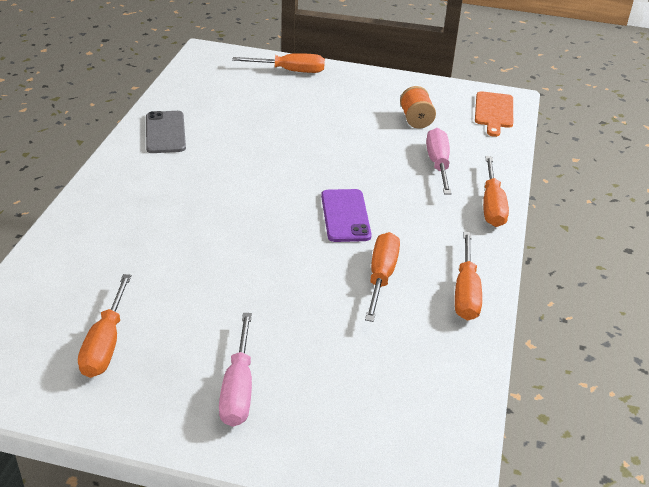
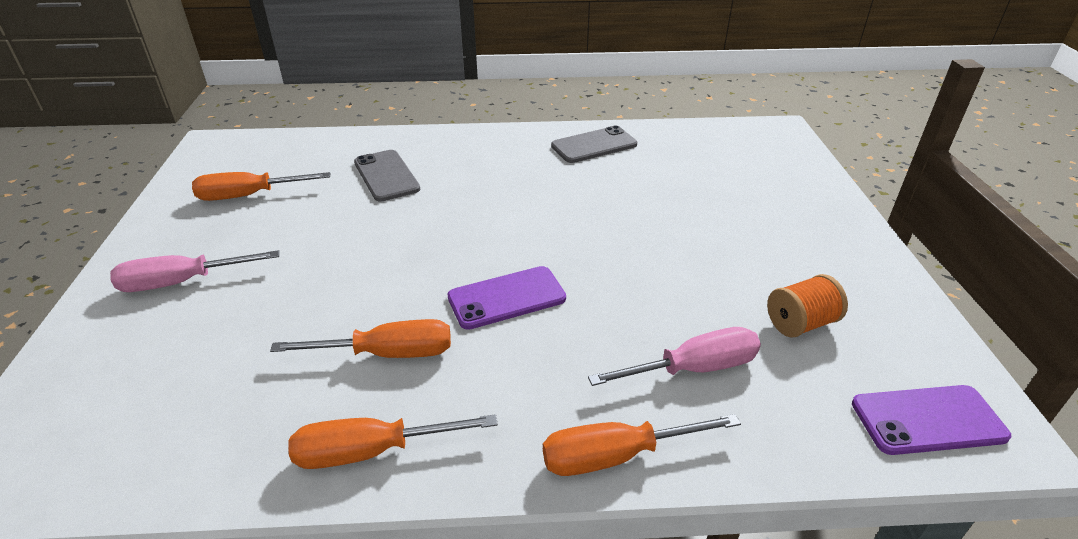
camera: 75 degrees right, 0 degrees up
(132, 250) = (386, 176): none -> grey phone
(291, 71) = (807, 190): orange screwdriver -> none
(494, 112) = (928, 420): orange cutting board -> purple phone

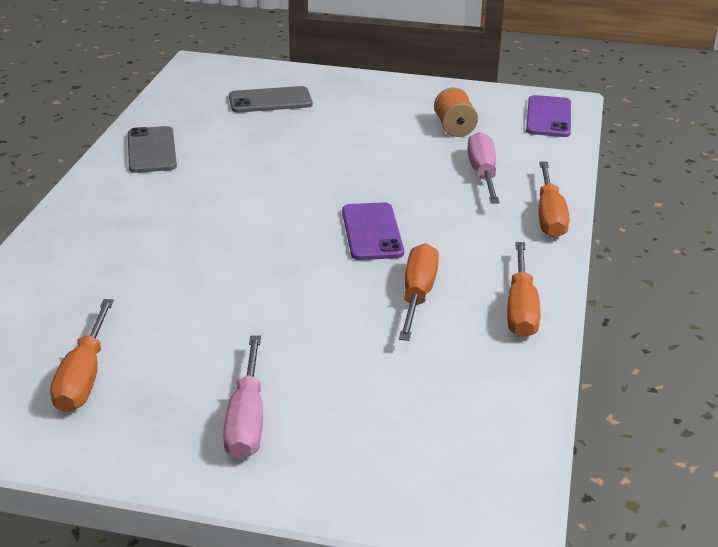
camera: 75 degrees left, 5 degrees down
(386, 176) = (114, 276): grey phone -> grey phone (270, 100)

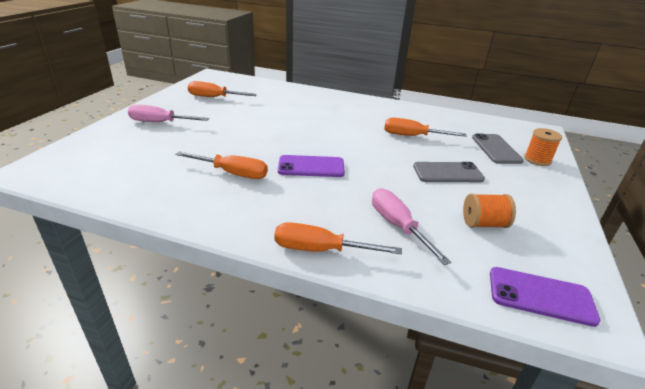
camera: 95 degrees right, 0 degrees up
(151, 150) = (411, 114): grey phone -> grey phone (447, 173)
(293, 80) = (537, 160): none -> orange spool
(482, 173) = (397, 225): pink screwdriver -> pink screwdriver turned 120 degrees counterclockwise
(521, 310) = (194, 209): orange screwdriver -> orange screwdriver (412, 136)

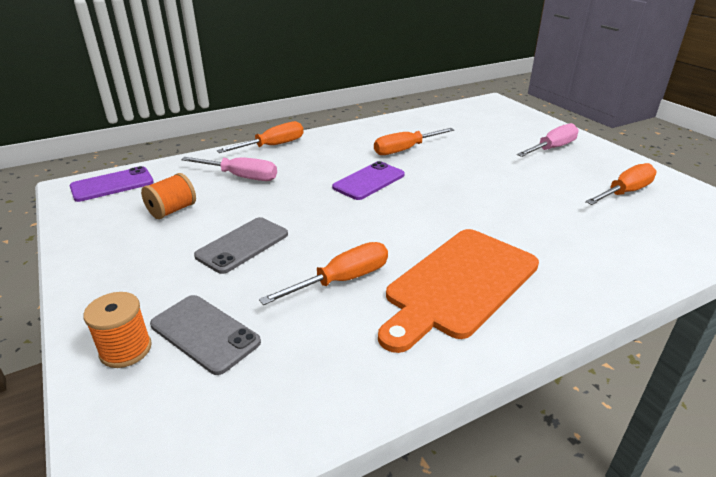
camera: 135 degrees right, 0 degrees up
(366, 114) = (459, 284): none -> orange cutting board

